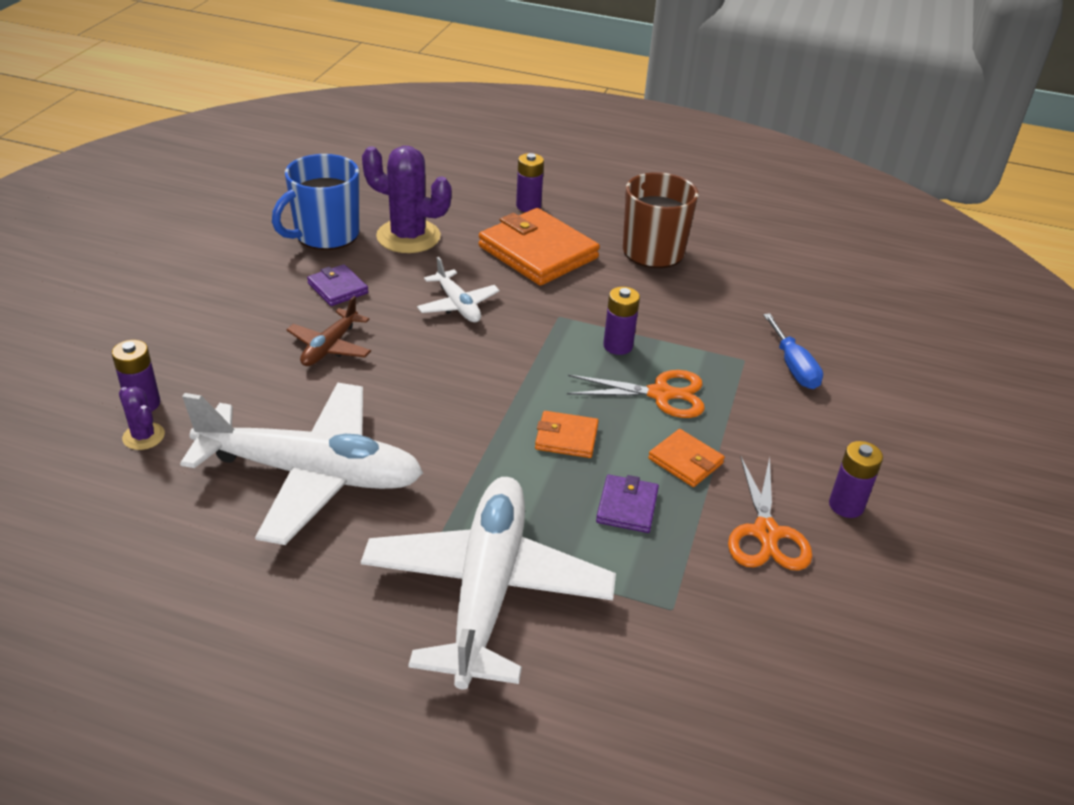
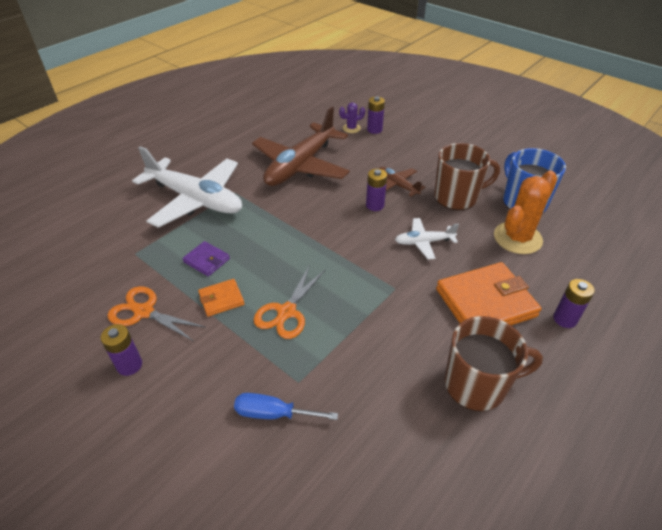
camera: 115 degrees right, 5 degrees up
(312, 474) = (300, 166): white plane -> brown plane
(338, 288) = (457, 197): purple wallet -> brown mug
(408, 236) = (517, 238): purple cactus -> orange cactus
(566, 437) = (273, 254): orange wallet -> none
(618, 346) = (348, 308): purple battery -> purple battery (375, 205)

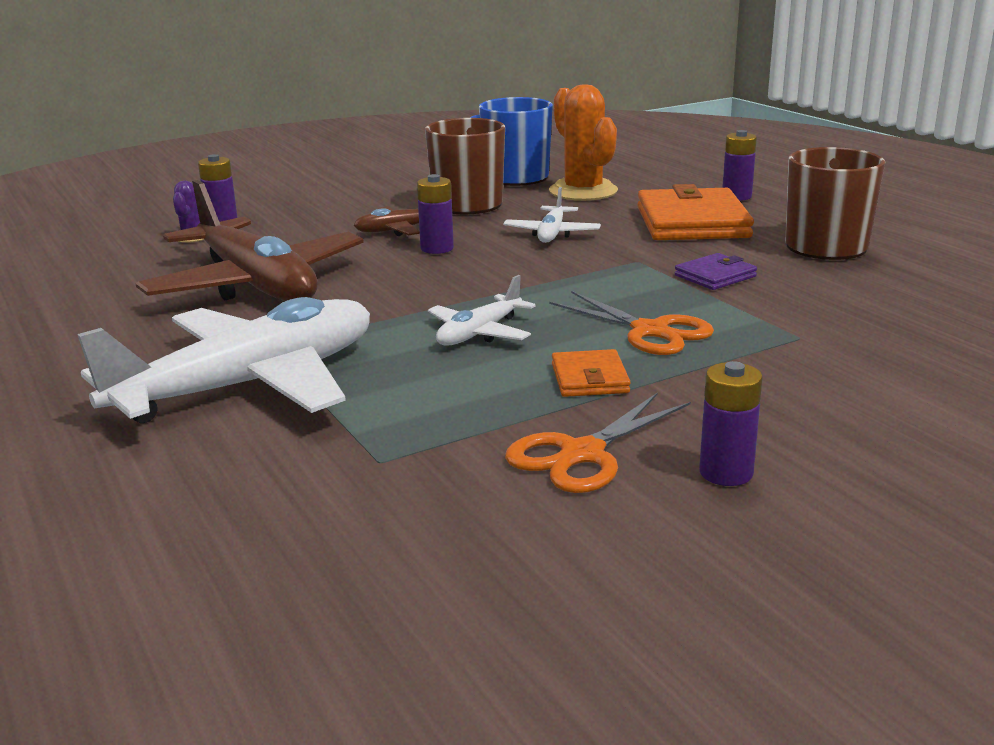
camera: 70 degrees left, 20 degrees down
(206, 260) = (469, 385): purple wallet -> purple wallet (715, 276)
(265, 249) = (479, 333): none -> white plane
(273, 413) = (858, 358): blue screwdriver -> none

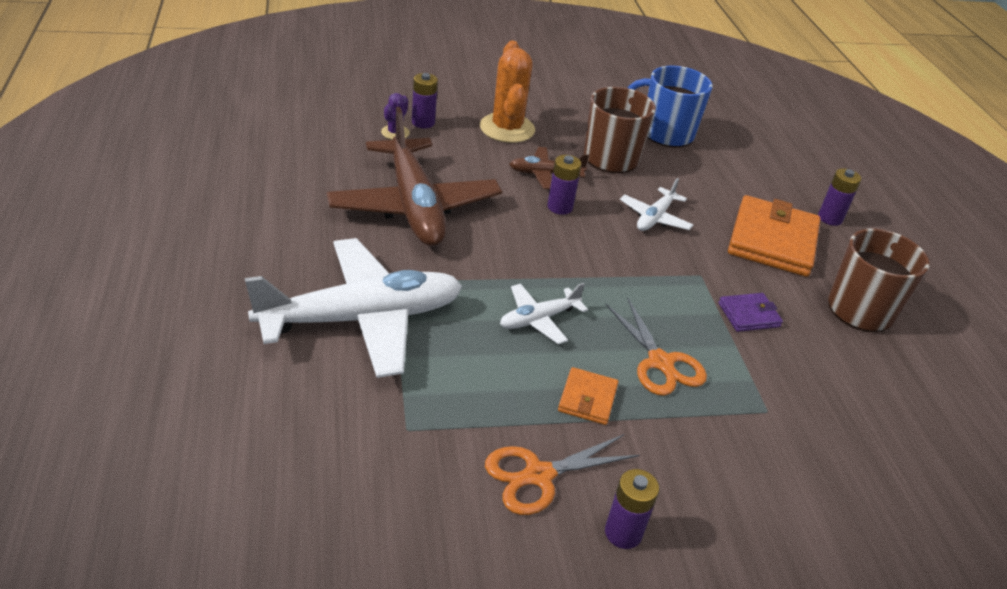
camera: 15 degrees right, 15 degrees up
(583, 191) = (709, 170): orange cactus -> orange cactus (507, 128)

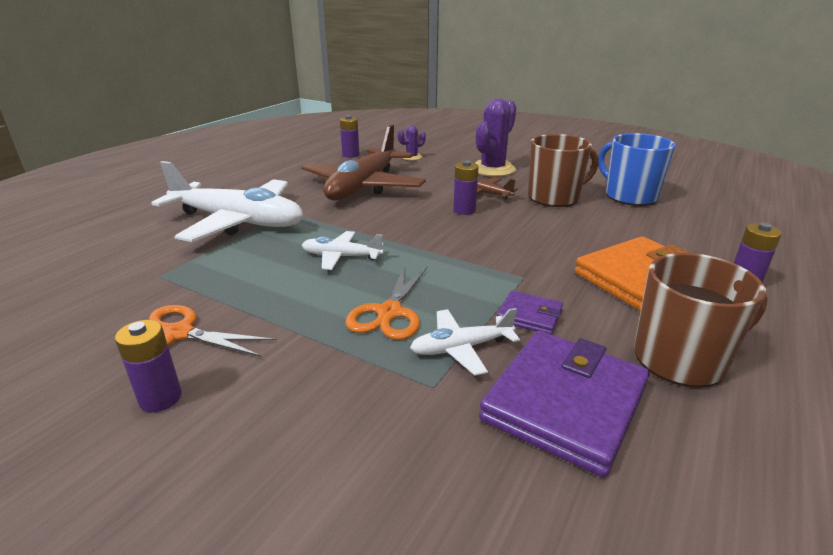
camera: 45 degrees right, 10 degrees down
(423, 122) = (438, 156): purple battery -> purple battery (351, 155)
(507, 128) = (493, 169): orange cactus -> purple cactus
(587, 399) = (293, 309): orange wallet -> none
(654, 218) = (537, 235): white plane -> white plane (461, 348)
(844, 380) = (565, 403): none -> purple wallet

